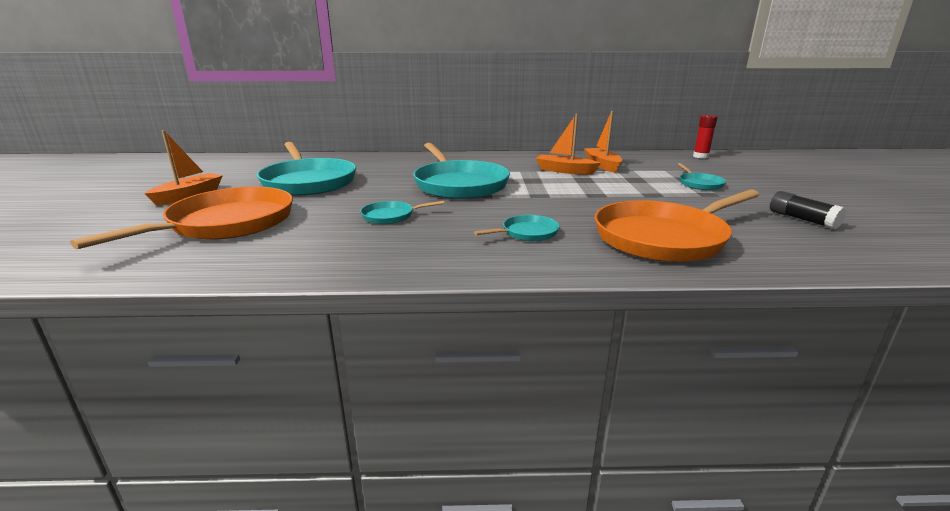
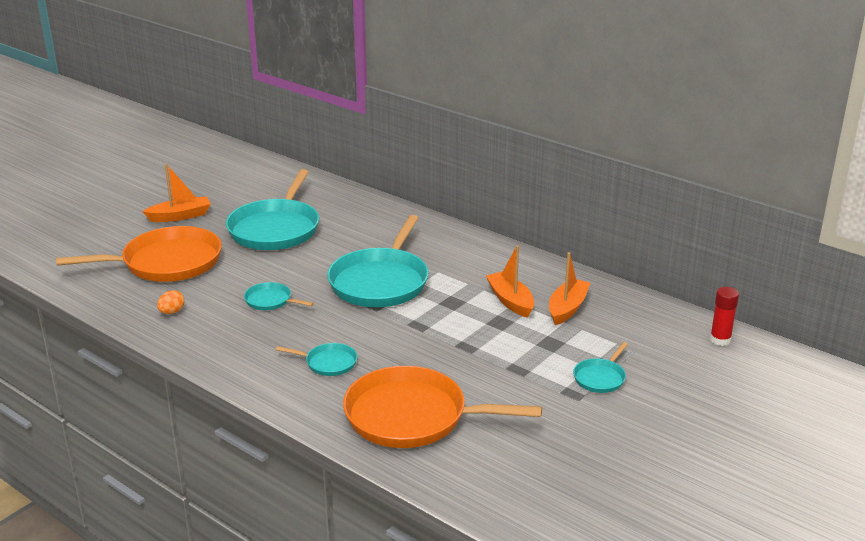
camera: 40 degrees right, 5 degrees up
(298, 251) = (172, 312): none -> orange egg
(802, 219) = (576, 460): black glue stick -> none

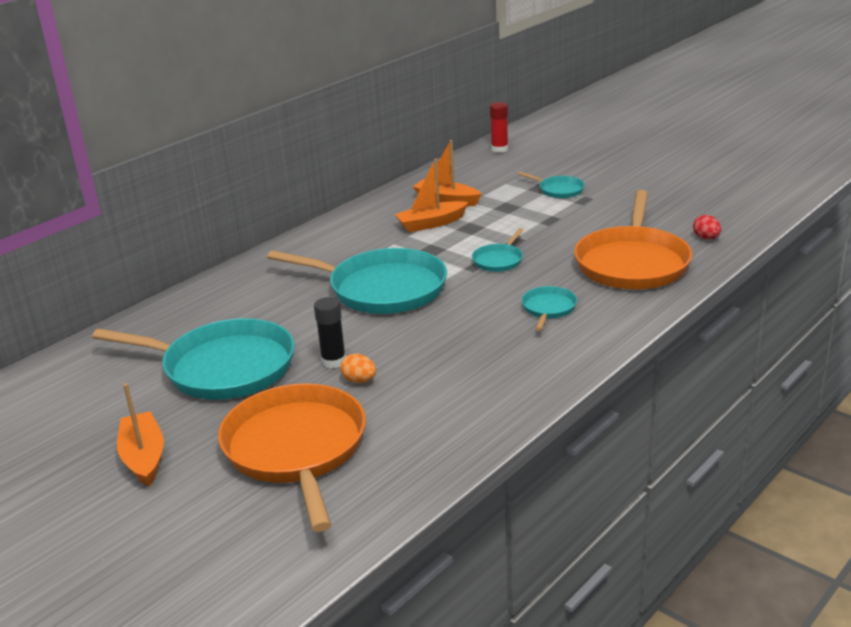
camera: 85 degrees left, 0 degrees up
(172, 312) = (437, 425): orange egg -> orange egg (359, 381)
(270, 301) = (416, 354): turquoise pan -> turquoise pan (499, 260)
(271, 268) = (333, 361): none -> black glue stick
(468, 474) = (706, 238): none -> red egg

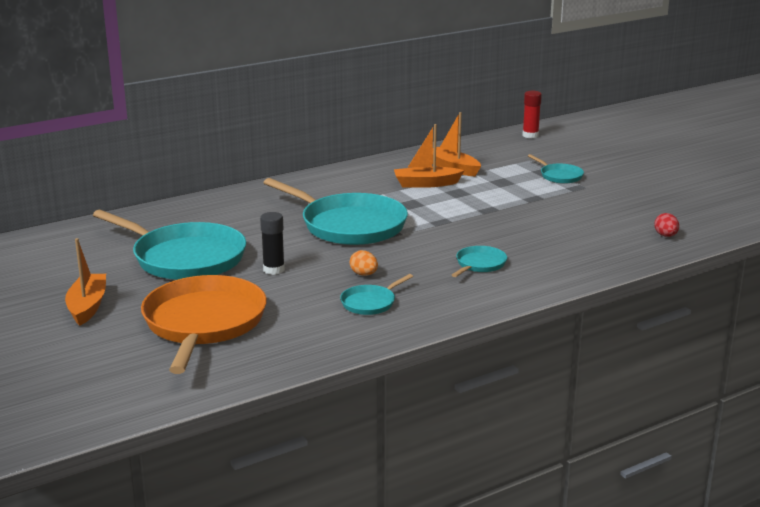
camera: 15 degrees right, 5 degrees down
(359, 381) = (284, 287): orange egg -> orange egg (364, 274)
(499, 260) = (464, 221): turquoise pan -> turquoise pan (370, 303)
(632, 263) = (581, 243): orange pan -> none

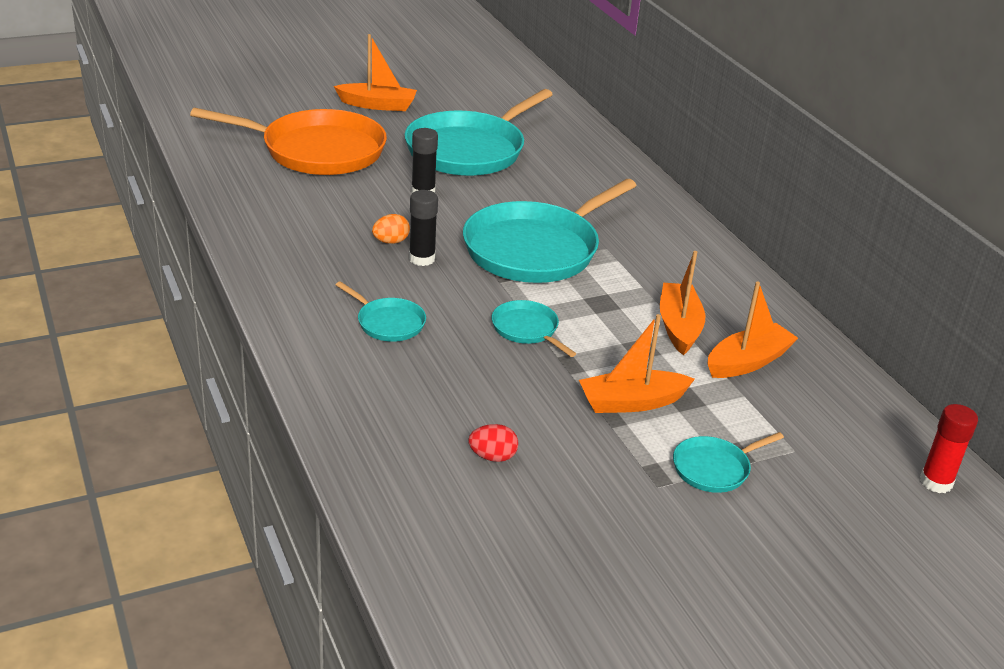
camera: 95 degrees right, 10 degrees up
(370, 303) = (317, 237): turquoise pan -> turquoise pan (527, 329)
(384, 261) = (422, 259): none -> black glue stick
(515, 194) = (632, 402): none -> orange boat
(665, 236) = (431, 522): red egg -> red egg (492, 457)

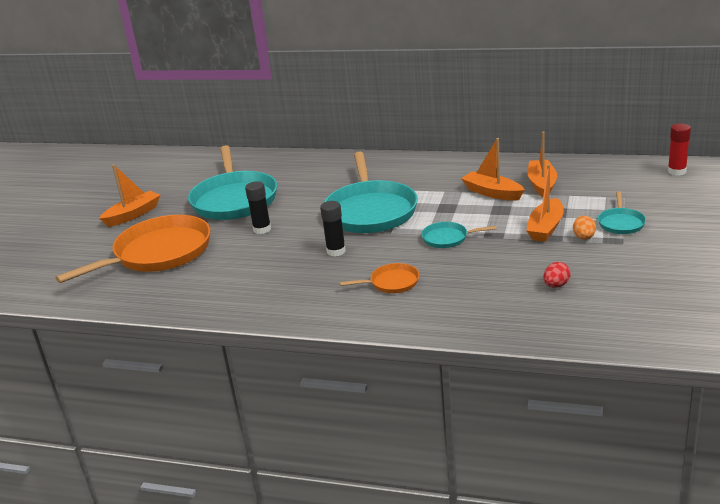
camera: 45 degrees left, 5 degrees down
(388, 323) = (392, 282): turquoise pan -> orange pan
(391, 242) = (304, 256): orange egg -> orange egg (584, 238)

